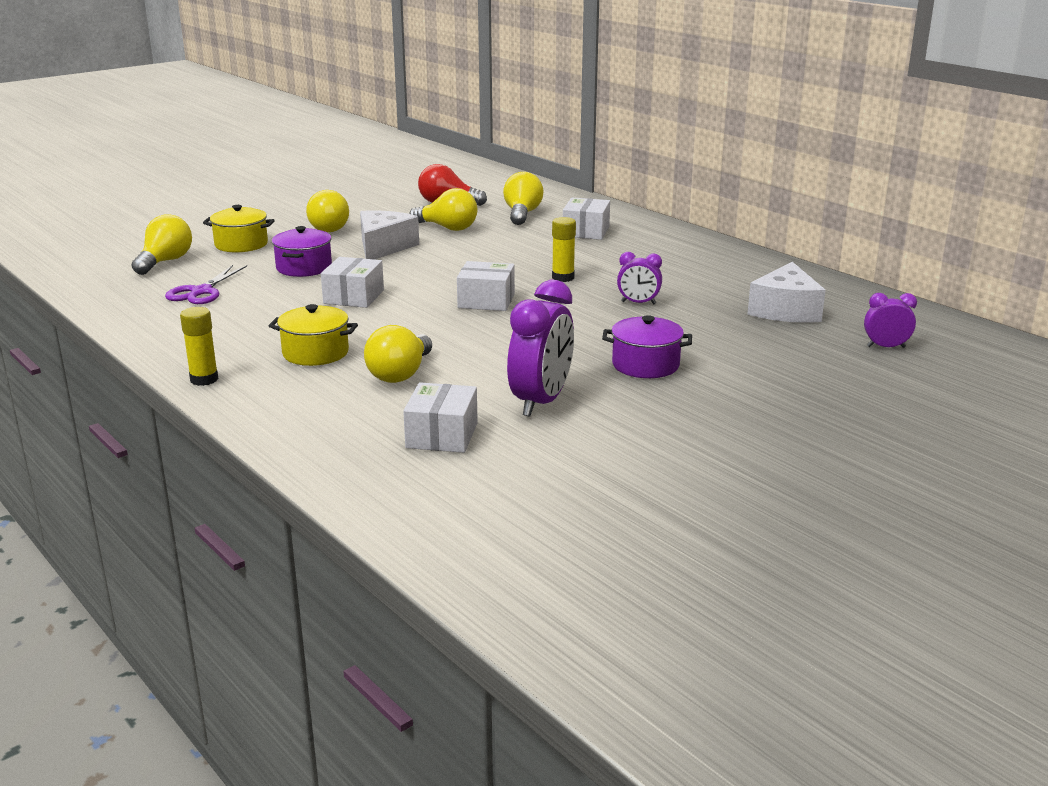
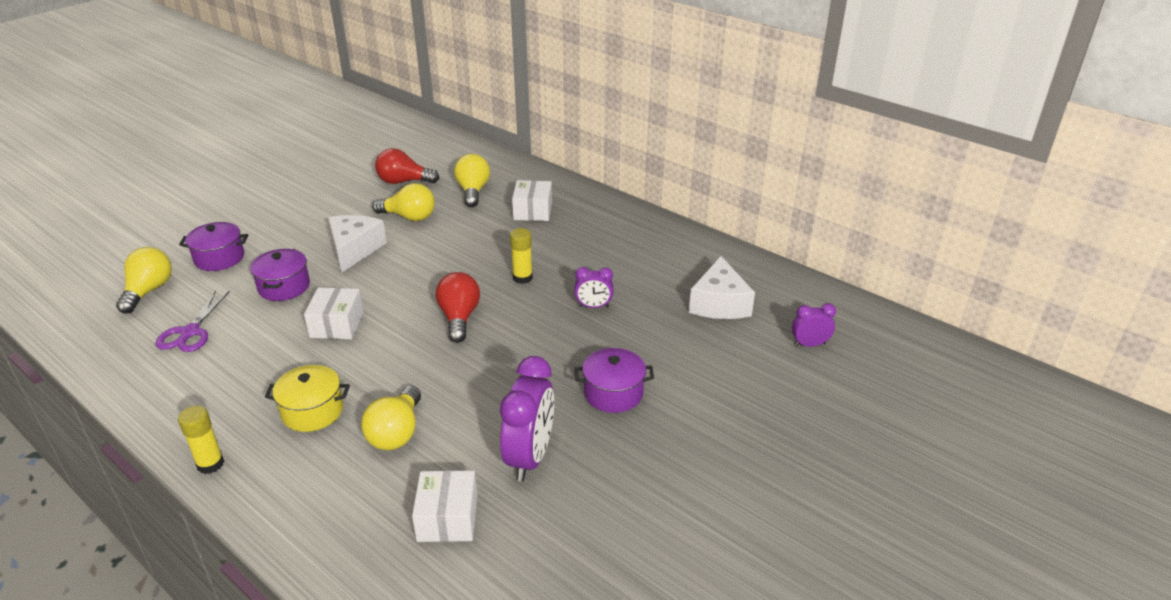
camera: 10 degrees left, 10 degrees up
(241, 244) = (219, 258): yellow pot -> purple pot
(331, 228) = (301, 226): yellow light bulb -> none
(486, 301) = (459, 318): white box -> red light bulb

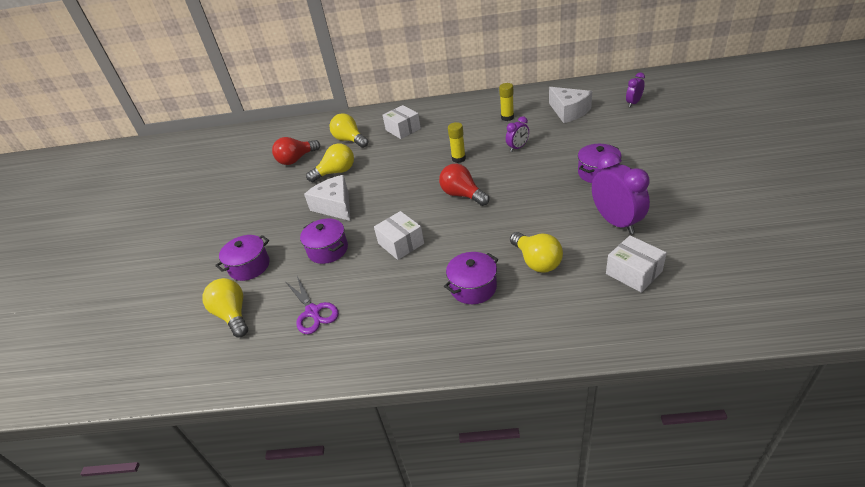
camera: 35 degrees left, 5 degrees up
(210, 464) = (469, 354): yellow glue stick -> yellow glue stick (507, 117)
(312, 411) = (473, 287): yellow pot -> purple pot

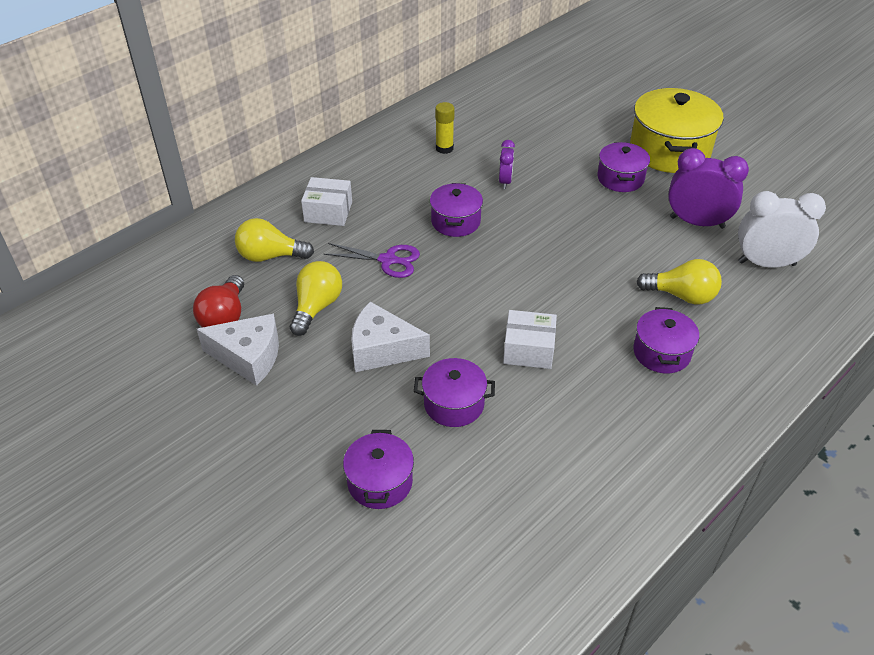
camera: 50 degrees left, 5 degrees up
(233, 315) = (450, 546): yellow light bulb -> none
(313, 312) = (541, 478): purple scissors -> purple scissors (388, 260)
(458, 159) = (455, 221): yellow glue stick -> purple pot
(462, 195) = (519, 262): red light bulb -> none
(569, 112) = (505, 117): white cheese -> white cheese (249, 357)
(633, 103) = (558, 86): purple clock -> none
(633, 272) = (766, 263): white box -> white clock
(662, 168) = (669, 150): none -> yellow pot

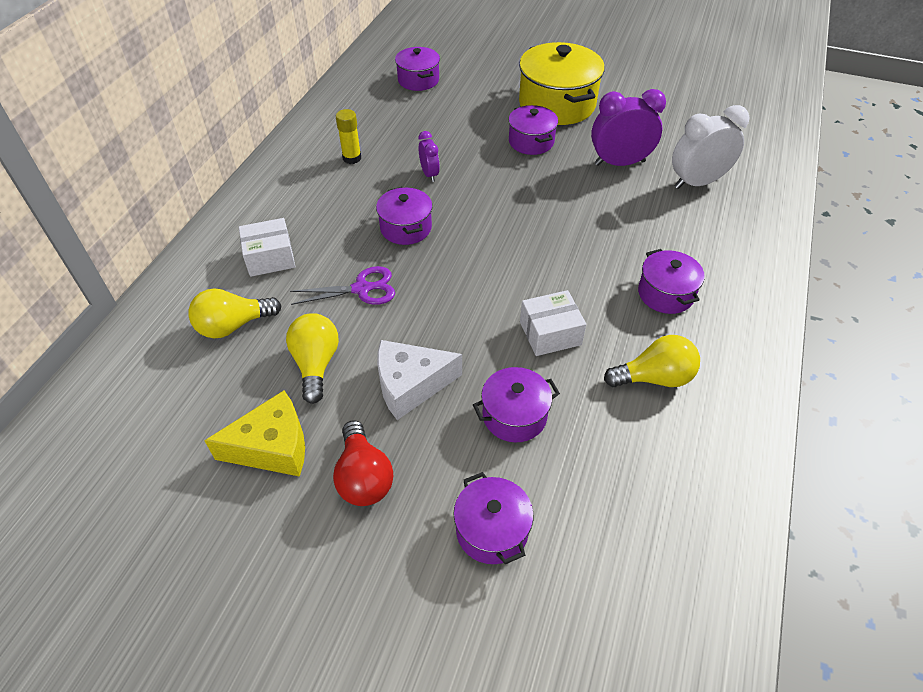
camera: 25 degrees left, 5 degrees up
(224, 317) = (219, 411): red light bulb -> red light bulb (363, 477)
(249, 357) = (272, 447): white cheese -> yellow cheese
(547, 94) = (418, 80): none -> purple pot
(681, 295) = (649, 234): yellow light bulb -> yellow light bulb (654, 378)

